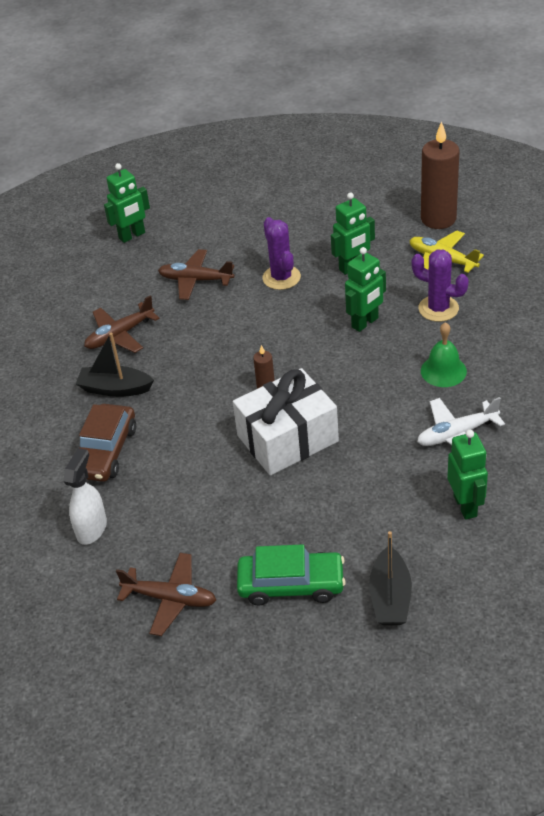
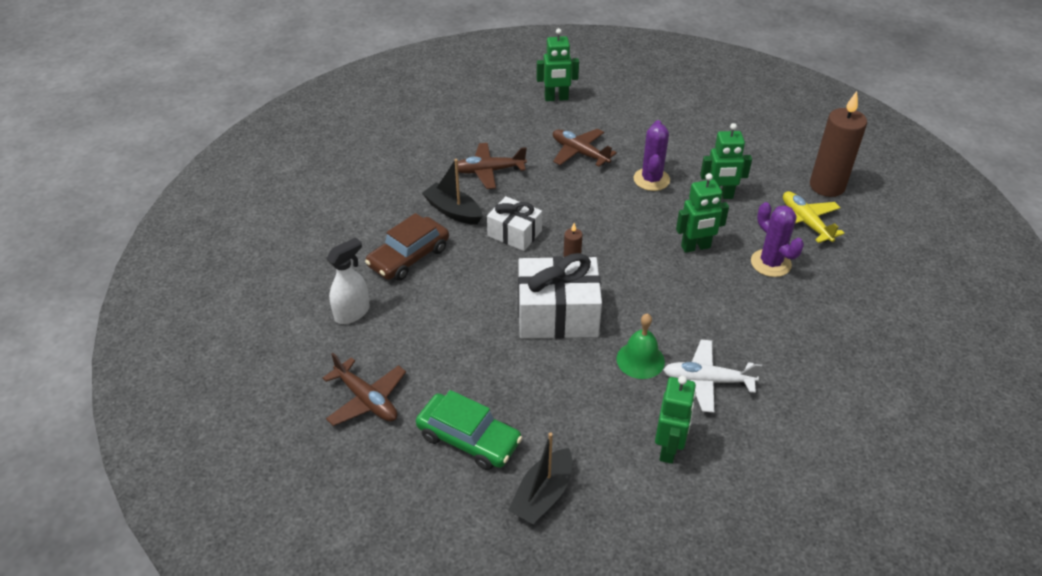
camera: 25 degrees right, 0 degrees up
(191, 383) = (514, 233): none -> white gift
(443, 371) = (736, 319): green bell -> green bell (640, 360)

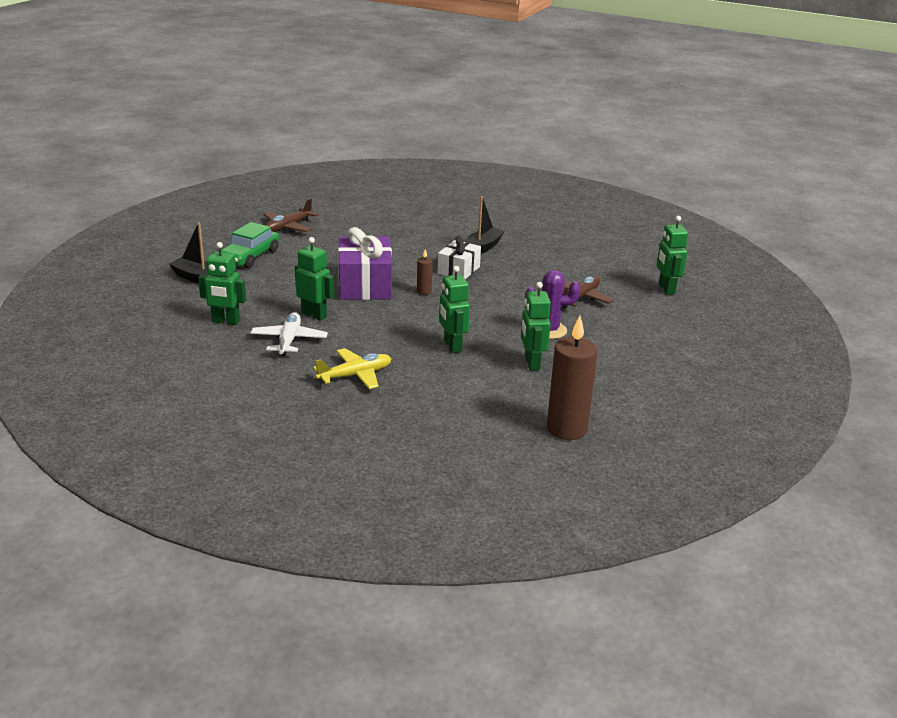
camera: 85 degrees right, 15 degrees down
(352, 313) = (367, 220): white spray bottle -> none
(408, 257) = (425, 234): brown car -> none
(488, 171) = (539, 260): brown plane -> none
(557, 314) = (365, 285): white gift -> purple gift
(640, 360) = (314, 315): green bell -> green robot
(770, 263) = (434, 382): purple cactus -> none
(805, 222) = (499, 408): yellow plane -> yellow plane (355, 375)

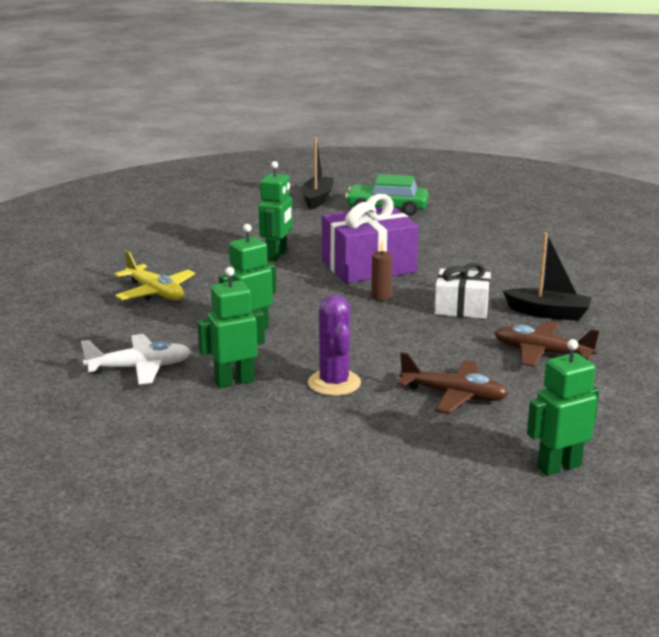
camera: 75 degrees right, 5 degrees down
(225, 321) = (235, 224): green robot -> none
(288, 227) = (479, 211): brown plane -> brown plane (542, 353)
(289, 340) = (213, 254): white plane -> white plane (140, 368)
(567, 429) = (77, 420): brown candle -> none

